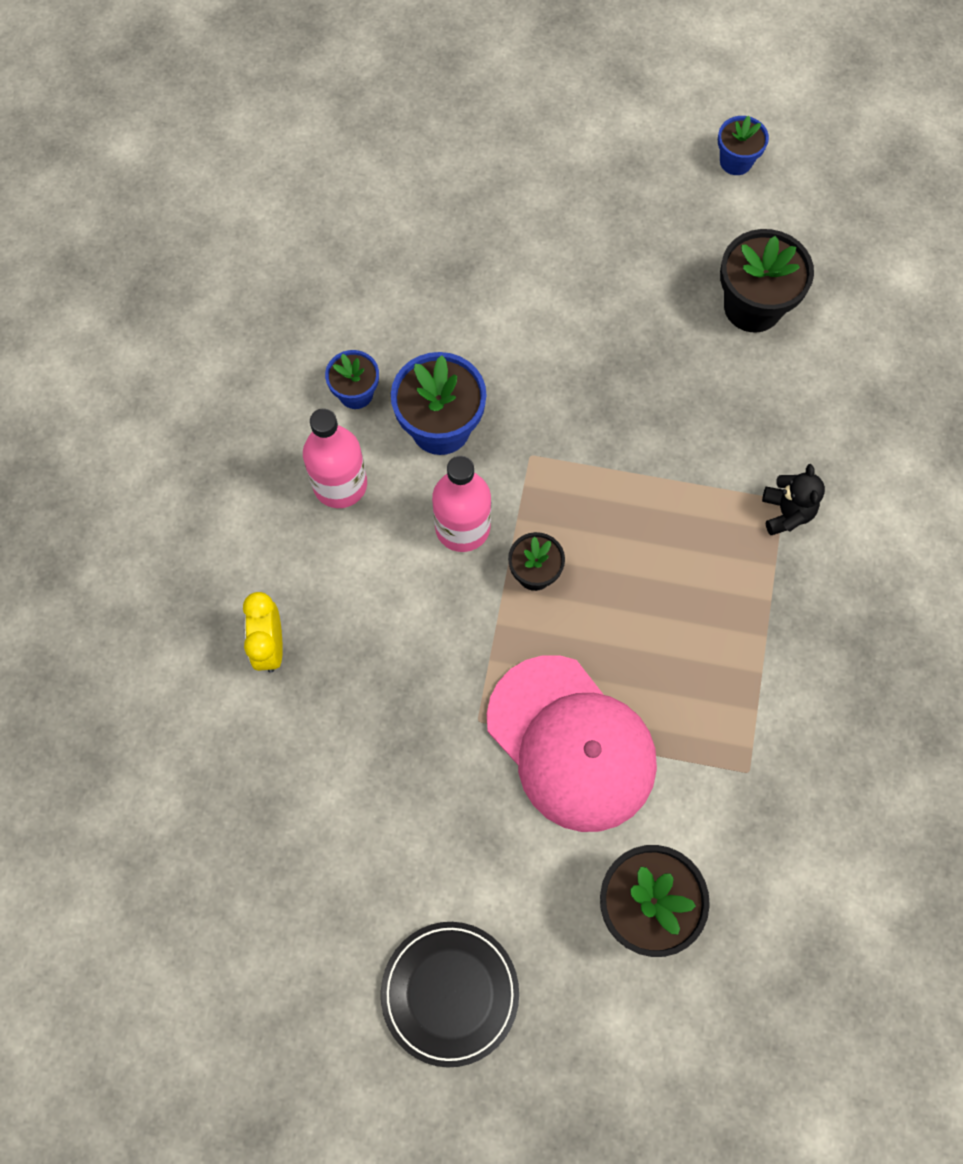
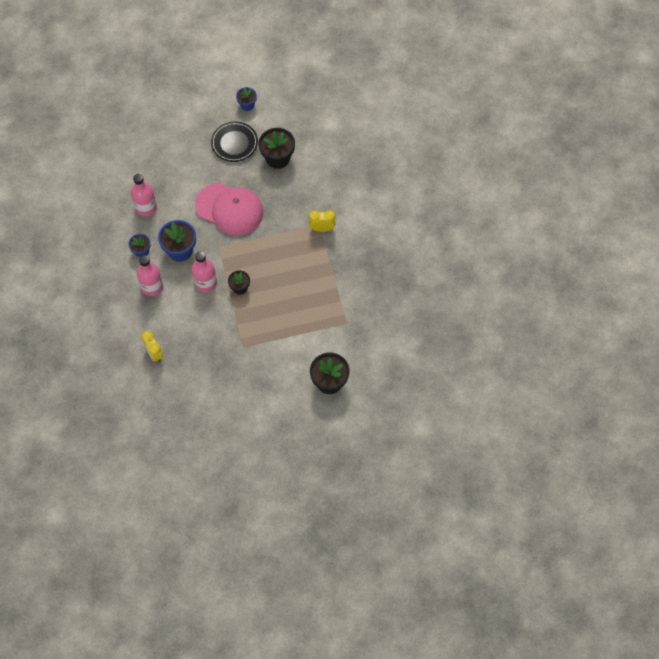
camera: 25 degrees left, 5 degrees down
(412, 299) = (146, 207): none -> pink bottle
(450, 993) = (275, 438): black plate -> black plate (234, 143)
(571, 743) = (280, 340): pink cap -> pink cap (229, 209)
(786, 512) = (322, 228): black teddy bear -> yellow clock

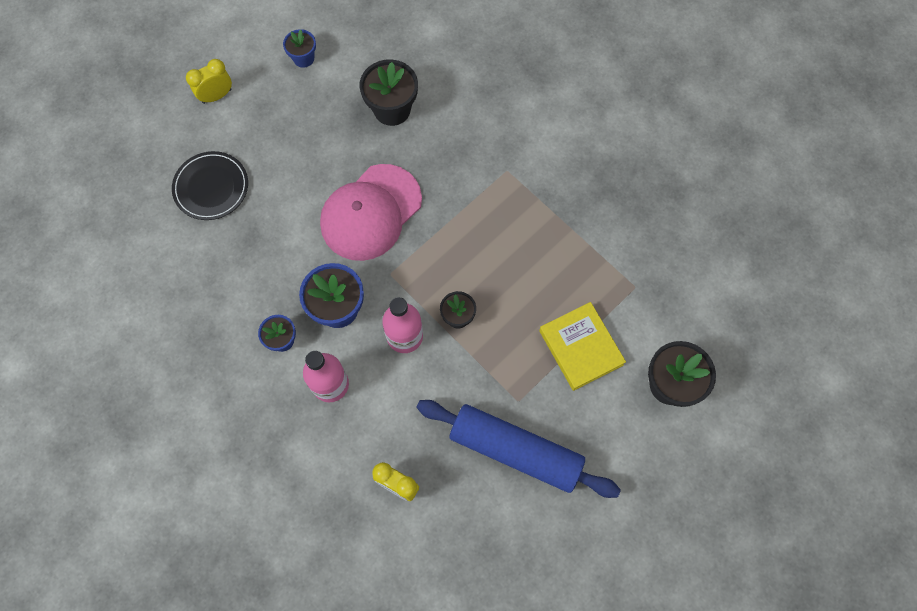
camera: 30 degrees left, 5 degrees up
(146, 207) = (249, 272): pink bottle -> none
(225, 370) = (515, 450): none -> blue rolling pin
(229, 209) = (371, 212): pink cap -> pink cap turned 135 degrees clockwise
(234, 143) = (319, 118): black plate -> black plate (211, 187)
(294, 338) = (580, 347): none -> yellow book
(322, 228) = (515, 174): yellow clock -> yellow clock (217, 96)

